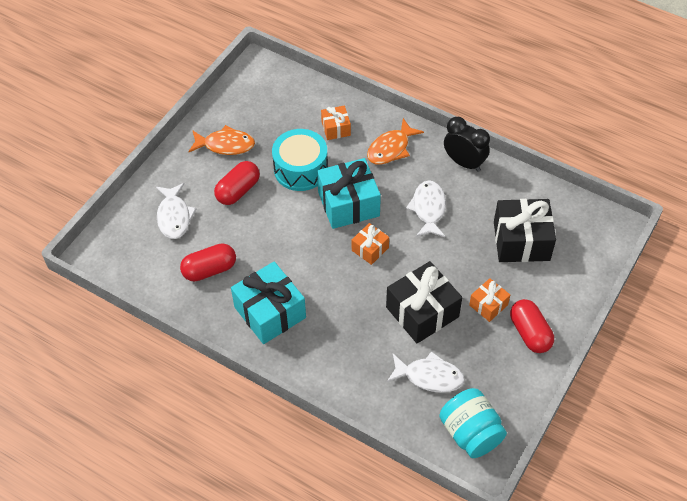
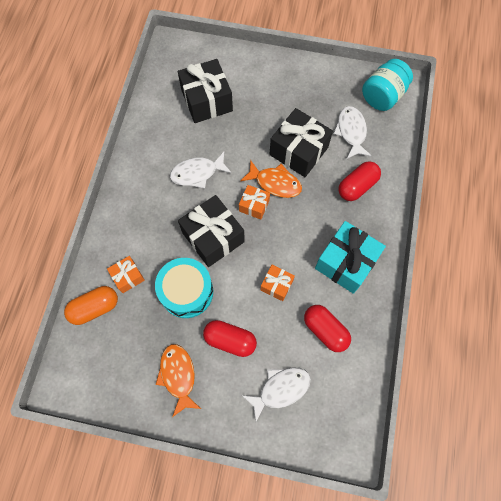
camera: 110 degrees left, 15 degrees up
(316, 99) = (95, 308): none -> orange capsule
(348, 204) = (213, 237): turquoise gift -> black gift
(391, 148) = (139, 221): orange fish -> orange fish (275, 183)
(464, 163) = (138, 159): black clock -> none
(488, 305) = (274, 109): orange gift -> orange gift (276, 285)
(530, 333) = (287, 78): red capsule -> red capsule (357, 186)

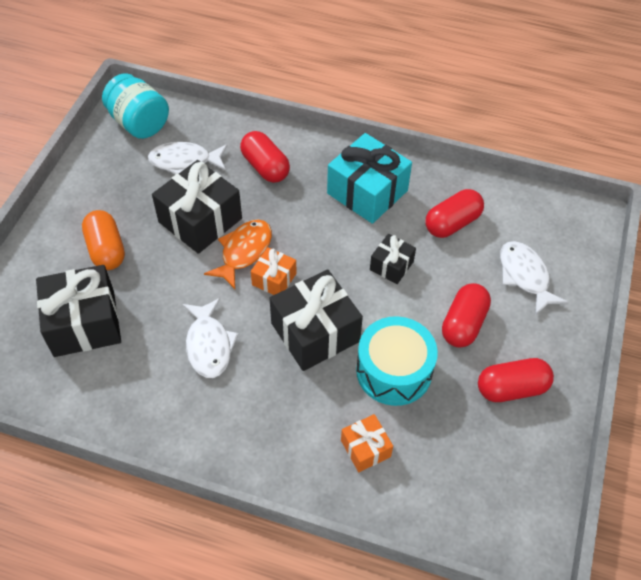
camera: 85 degrees left, 15 degrees down
(95, 308) = (411, 498): orange capsule -> orange capsule (106, 250)
(178, 376) = (511, 388): orange fish -> red capsule
(276, 285) = (391, 266): orange gift -> black gift

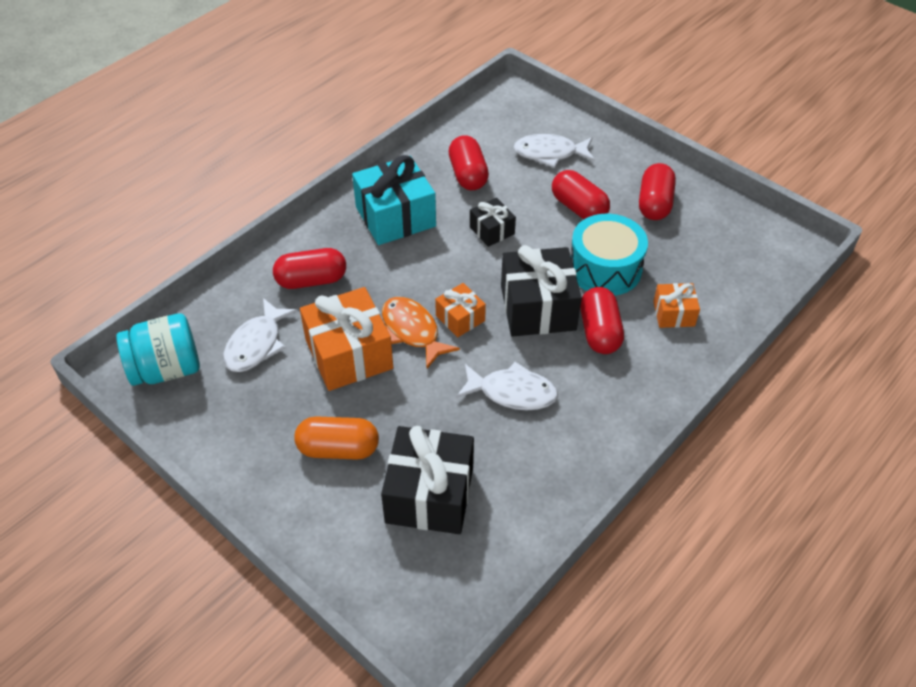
camera: 65 degrees left, 5 degrees down
(200, 220) = (349, 354): black gift -> orange gift
(310, 390) = (599, 332): none -> red capsule

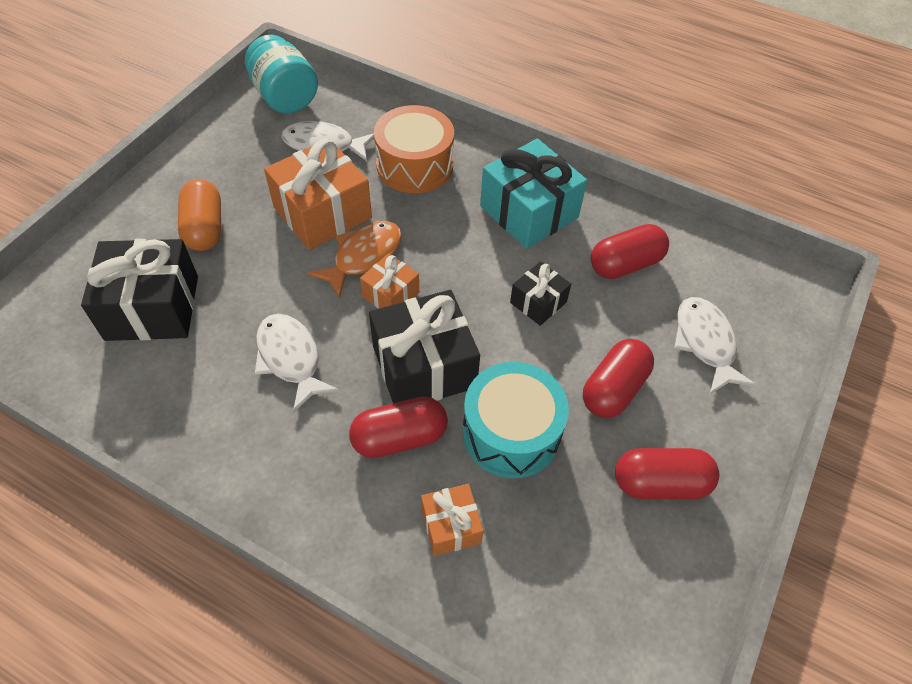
camera: 75 degrees right, 5 degrees up
(311, 280) = (415, 165): red capsule -> orange drum
(512, 392) = (290, 359): white fish -> white fish turned 150 degrees clockwise

